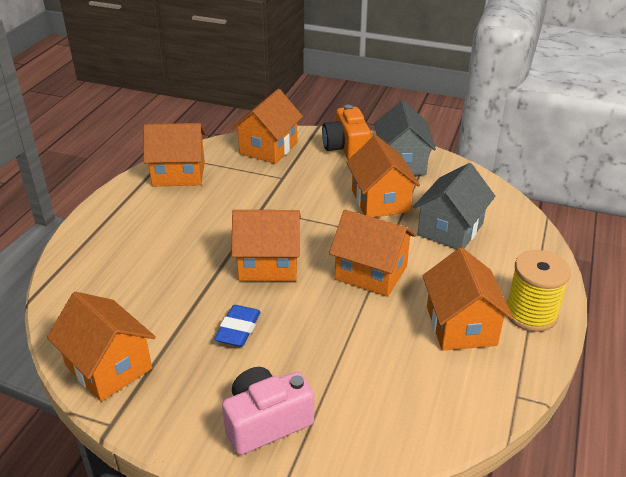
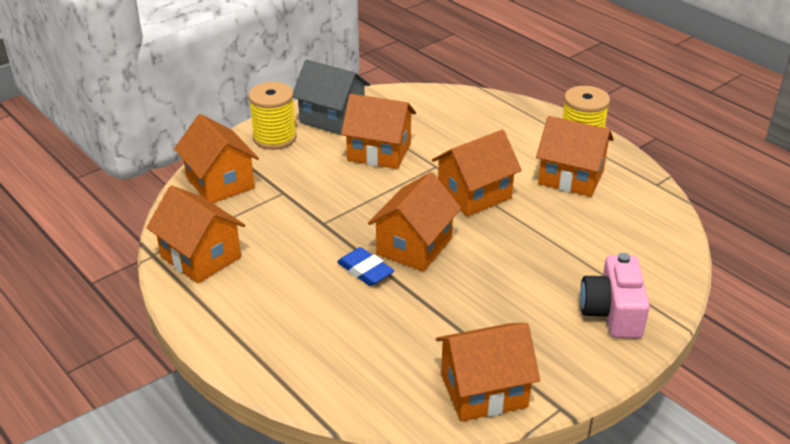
camera: 60 degrees left, 0 degrees up
(178, 174) = (201, 257): orange house -> orange house turned 75 degrees counterclockwise
(238, 329) = (491, 293): blue eraser -> blue eraser (365, 271)
(346, 148) = (274, 138): orange camera -> yellow spool
(450, 229) = (452, 134): grey house -> none

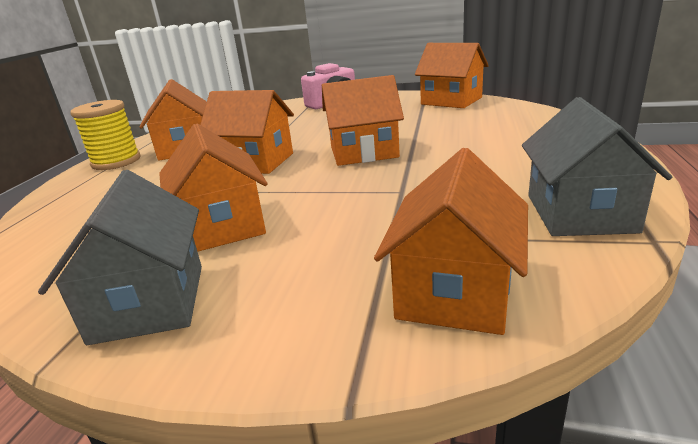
camera: 125 degrees left, 10 degrees down
(201, 257) = (579, 213): orange house -> grey house
(274, 138) = (267, 322): yellow spool -> none
(365, 271) = (426, 152): blue eraser -> none

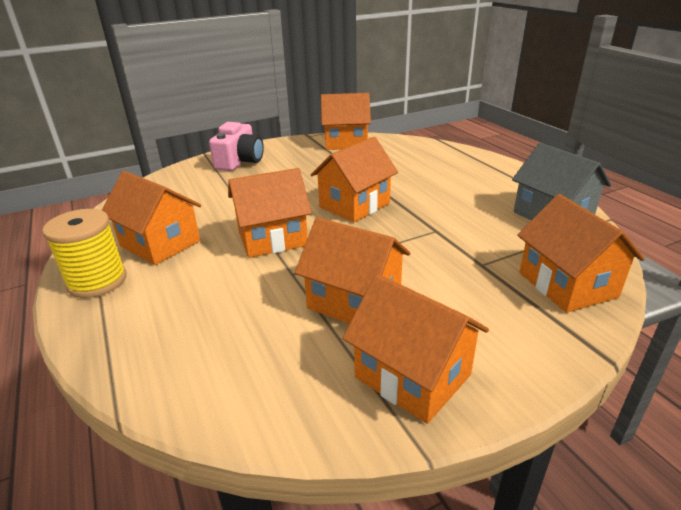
camera: 40 degrees left, 5 degrees up
(149, 302) = (412, 376): grey house -> orange house

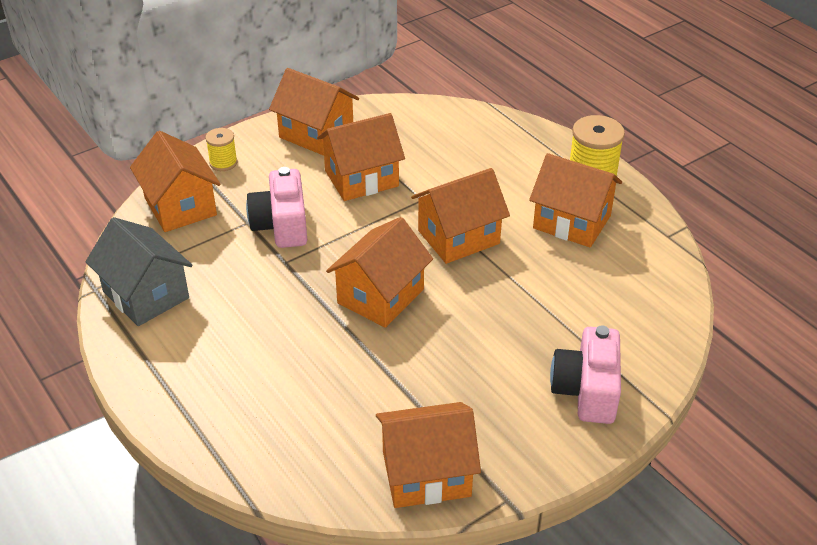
camera: 170 degrees right, 10 degrees up
(354, 301) = (361, 178): orange house -> orange house turned 45 degrees counterclockwise
(444, 259) = (281, 225): none -> pink camera
(540, 337) = (223, 163): none -> yellow spool

